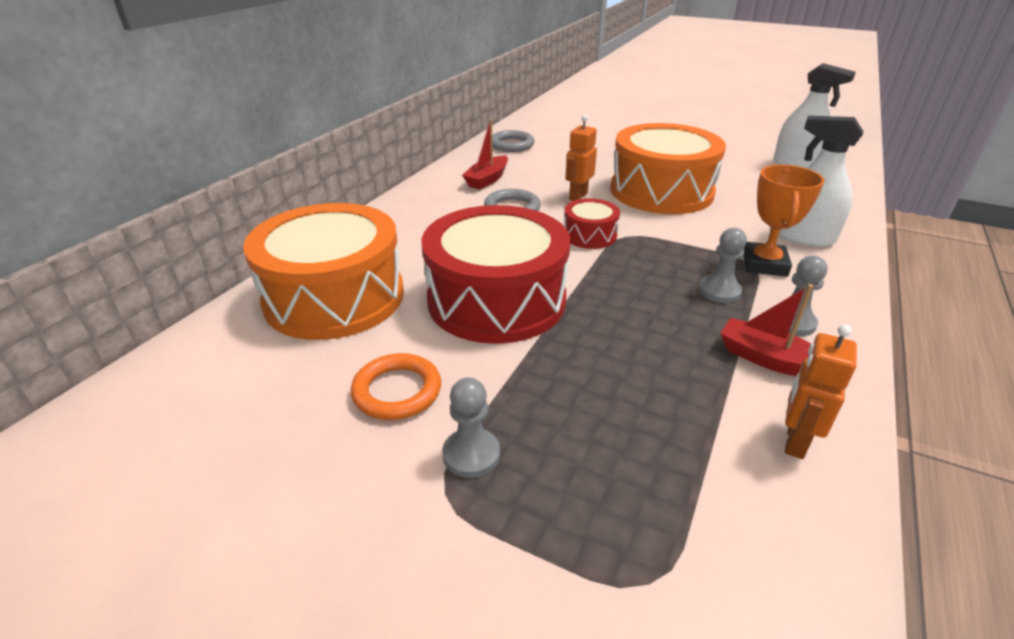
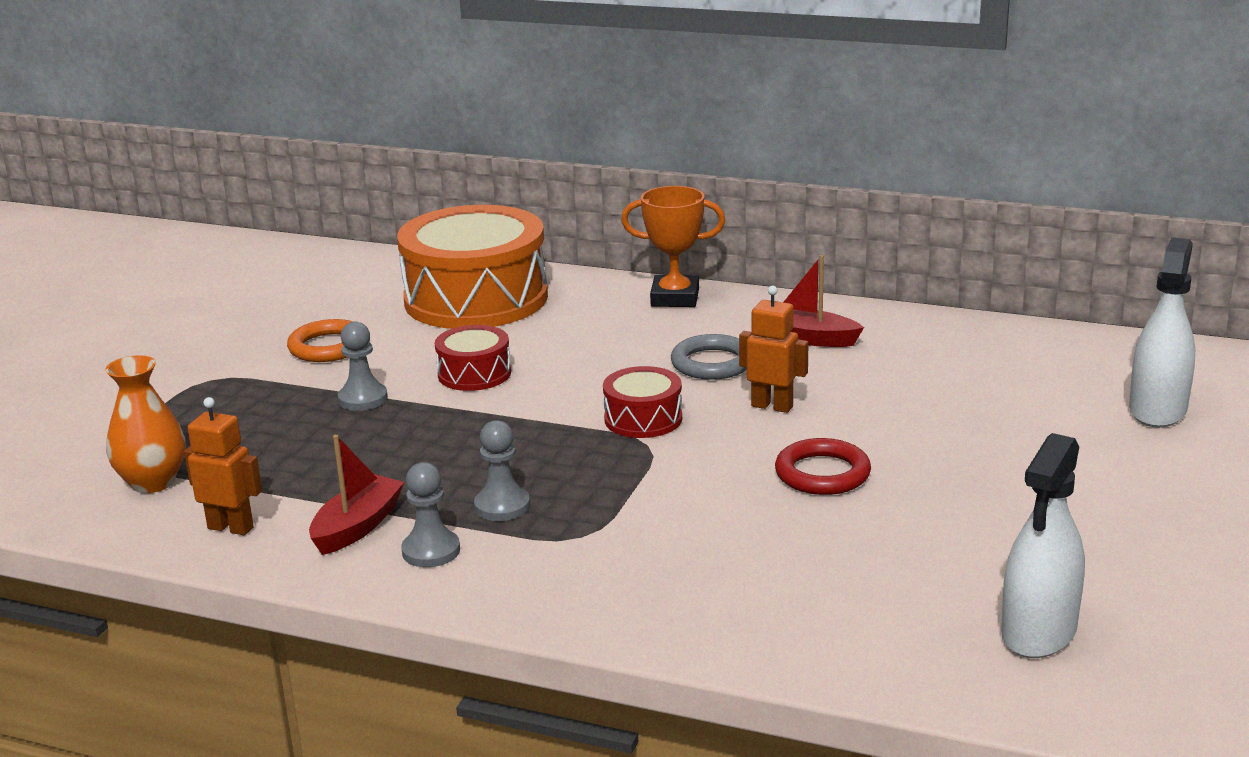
camera: 85 degrees right, 10 degrees down
(471, 454) = (247, 384): grey pawn -> grey pawn (363, 399)
(496, 300) = (474, 374): red drum -> red drum, size x0.46
(511, 145) = (972, 343): grey ring -> none
(661, 191) = (822, 473): orange drum -> red ring
(715, 522) = (153, 482): none -> orange vase
(764, 264) = (579, 546): orange trophy -> orange trophy (675, 298)
(803, 237) = (679, 592): white spray bottle -> white spray bottle (1157, 410)

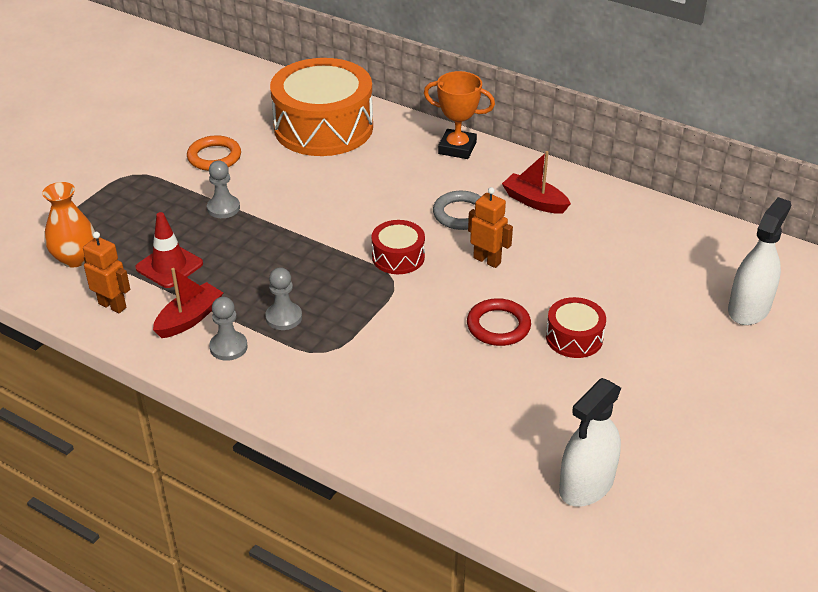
camera: 10 degrees right, 15 degrees up
(304, 472) = (169, 266): none -> red traffic cone
(474, 374) = (301, 197): red drum -> red drum (574, 338)

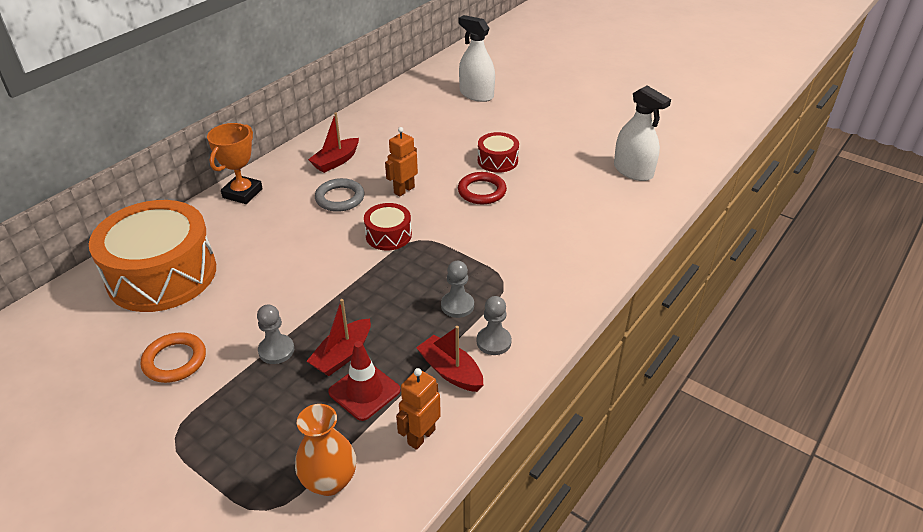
camera: 85 degrees left, 0 degrees up
(215, 247) = (342, 355): none -> red boat

